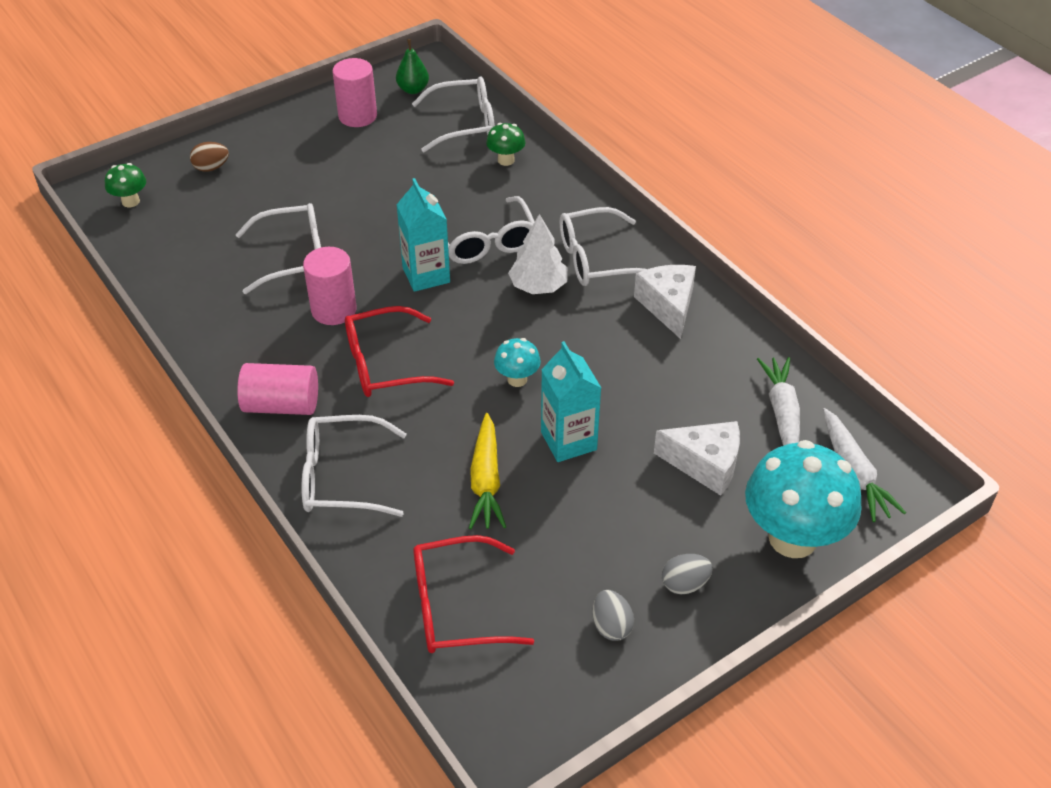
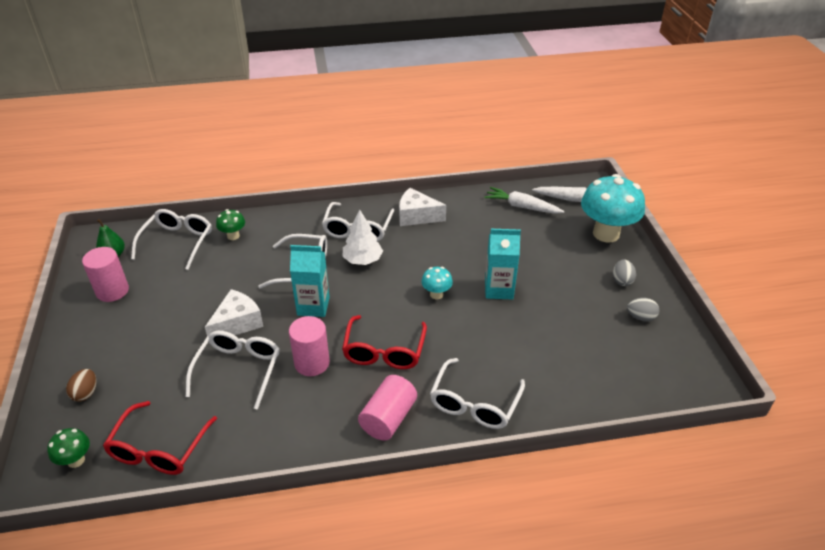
camera: 65 degrees left, 5 degrees down
(456, 607) = (605, 378): red glasses -> red glasses (159, 449)
(486, 480) = (512, 334): yellow carrot -> none
(705, 464) = (543, 244): white cheese -> white cheese (237, 323)

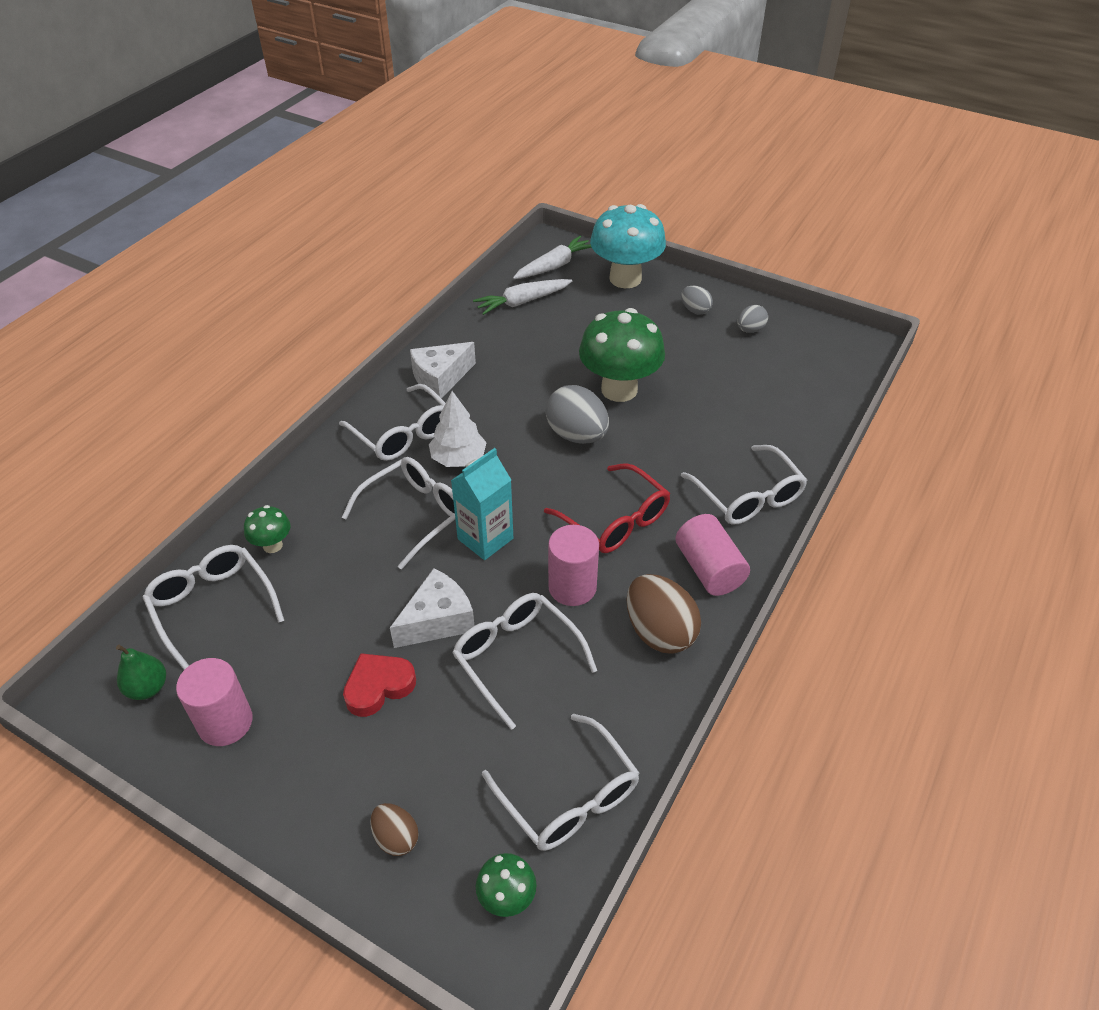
camera: 50 degrees left, 5 degrees up
(159, 449) = (568, 796): red glasses -> white glasses
(175, 328) = (378, 686): none -> red heart
(237, 323) = (438, 620): white cheese -> white cheese turned 60 degrees clockwise
(313, 422) = (659, 632): none -> brown egg
(436, 294) = (577, 435): turquoise mushroom -> grey egg
(499, 289) = (619, 389): turquoise carton -> green mushroom

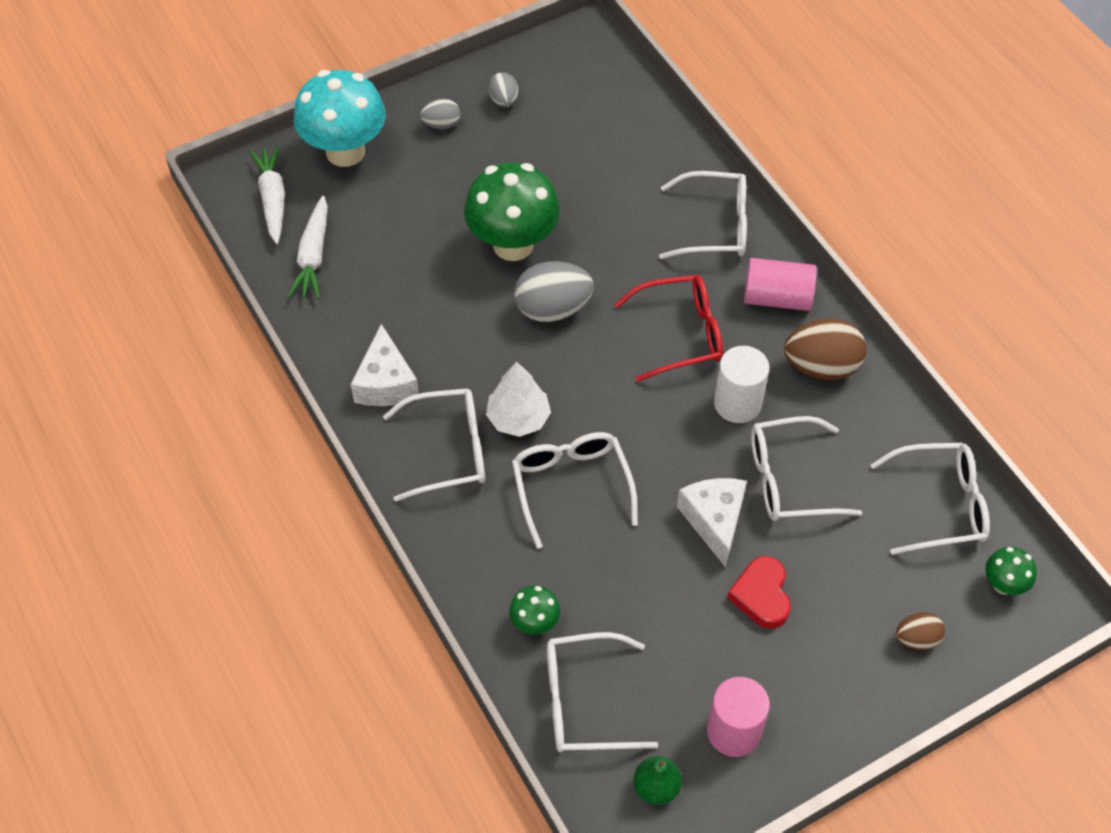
camera: 60 degrees left, 10 degrees up
(485, 539) = (639, 442): turquoise carton -> none
(572, 587) = (737, 403): pink cylinder -> white cylinder

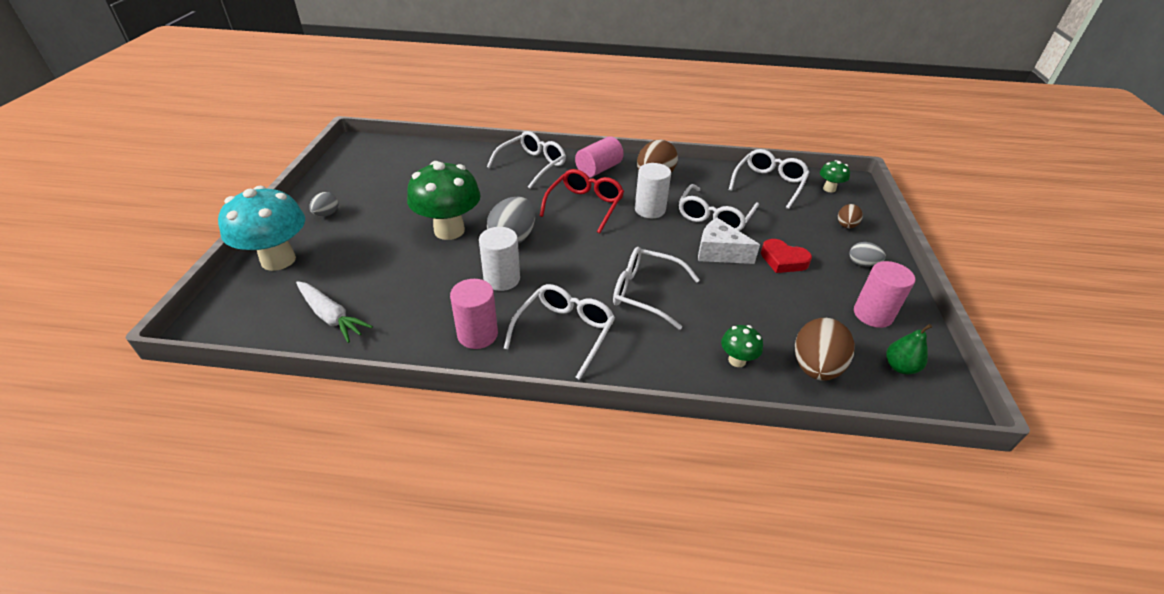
camera: 55 degrees left, 15 degrees down
(272, 199) = (256, 312): white carrot -> none
(386, 383) = (477, 334): white cheese -> pink cylinder
(478, 346) = (502, 279): none -> white cylinder
(504, 101) = (350, 186): grey egg -> grey egg (862, 264)
(518, 418) = (574, 289): white tree -> none
(585, 702) = (815, 367): white glasses -> brown egg

